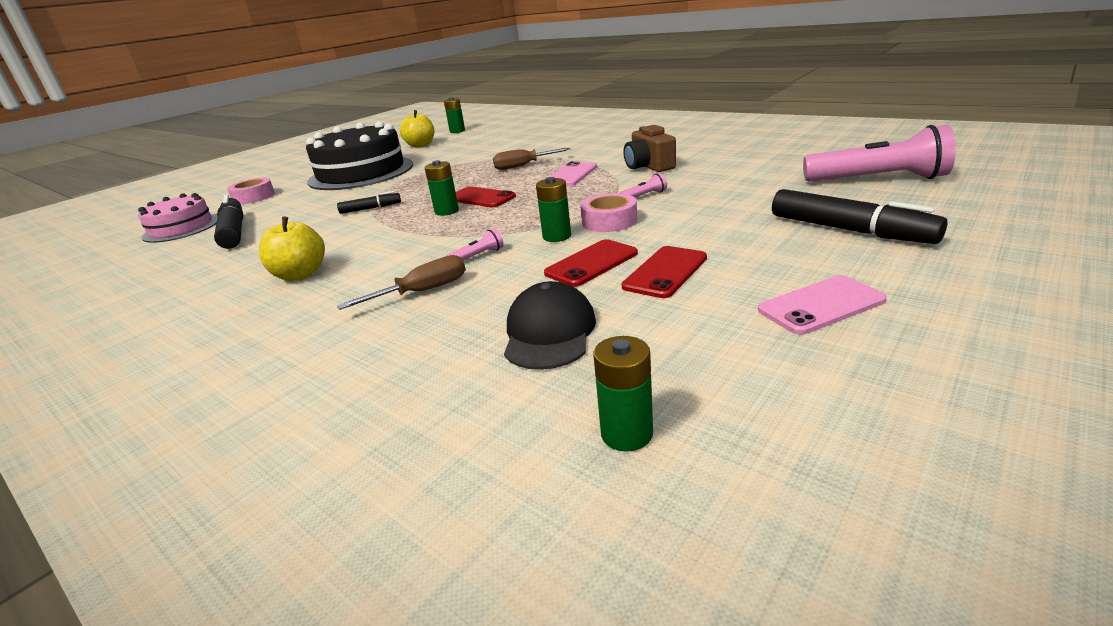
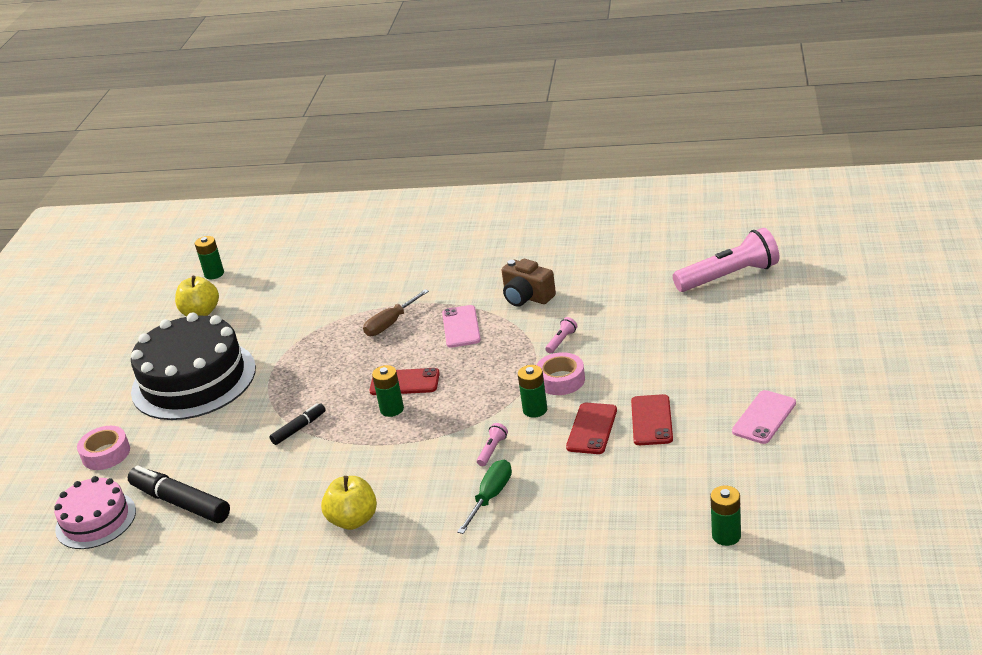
camera: 30 degrees left, 5 degrees up
(422, 292) = (490, 497): brown screwdriver -> green screwdriver
(549, 332) = (623, 495): black cap -> none
(849, 230) = (741, 342): black marker -> none

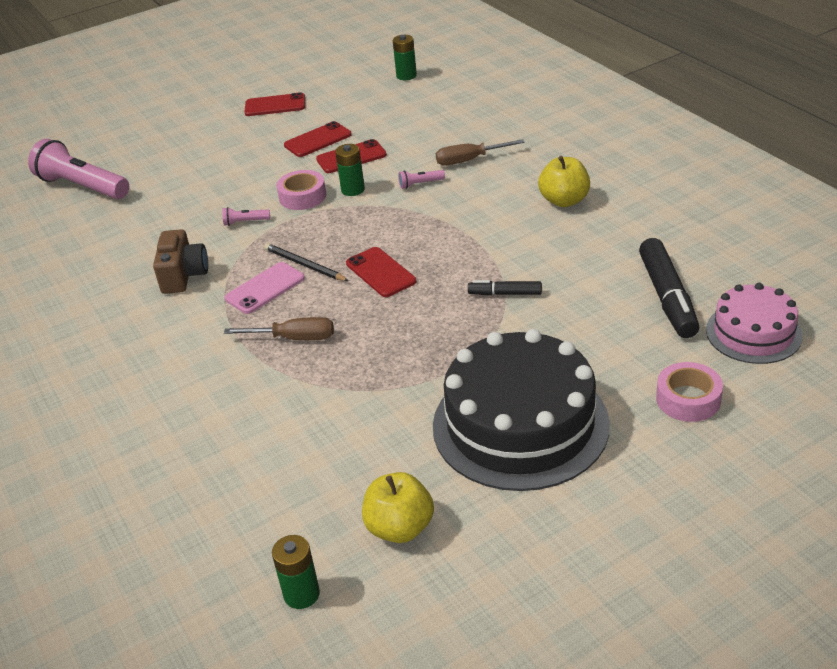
camera: 130 degrees left, 5 degrees up
(392, 409) = (424, 258): green battery -> none
(464, 351) = (304, 265): none -> black pencil
(490, 497) = (469, 160): green screwdriver -> brown screwdriver
(764, 417) = (275, 105): pink phone -> red phone

